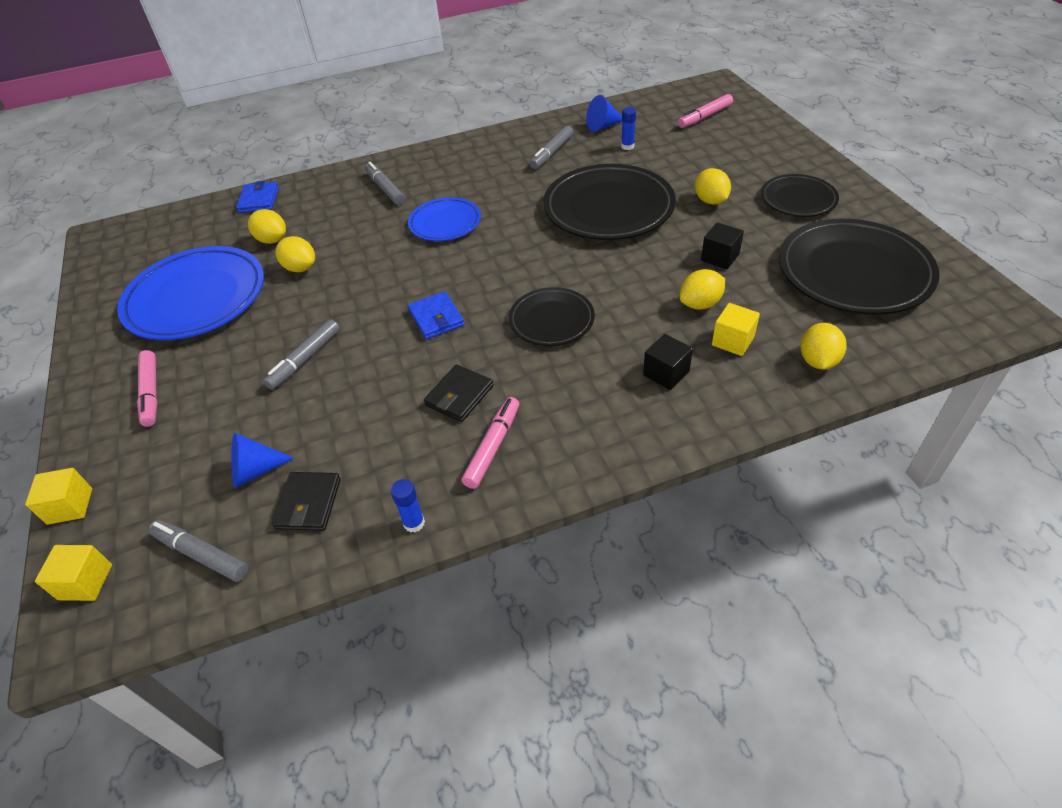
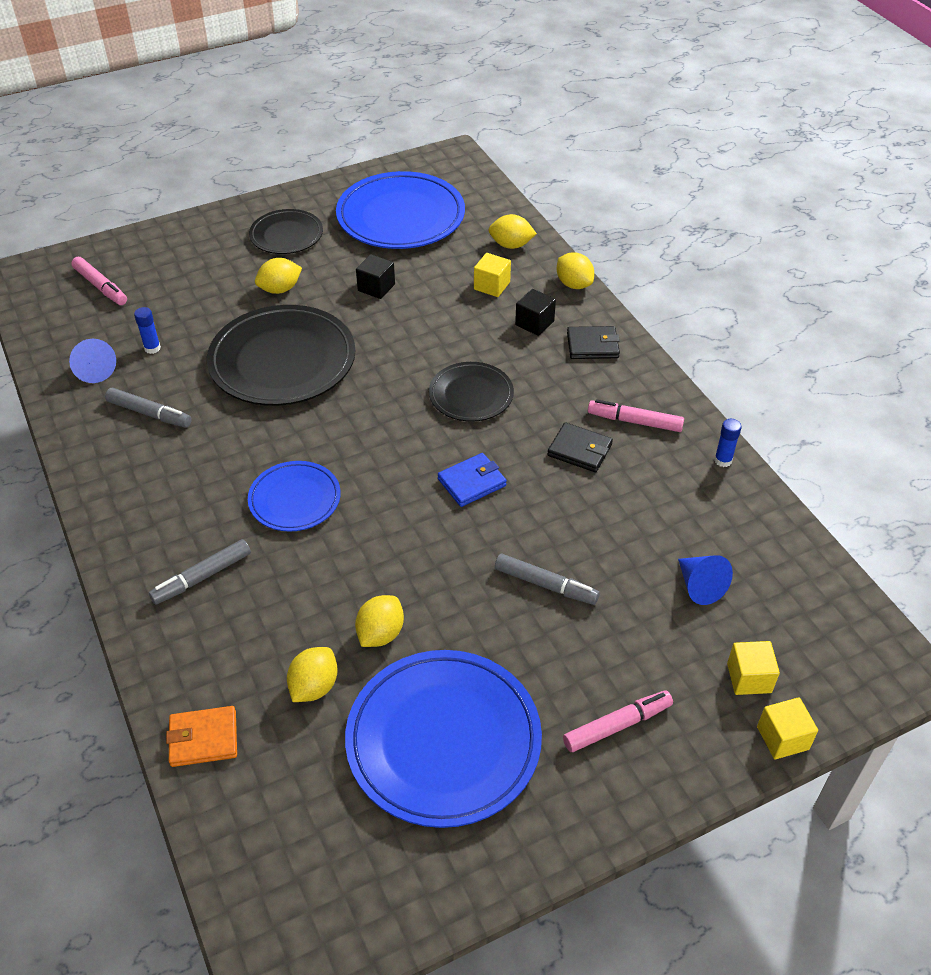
camera: 100 degrees left, 0 degrees up
(85, 582) = (852, 682): yellow cube -> yellow cube (749, 678)
(201, 554) = (796, 599): grey marker -> none
(259, 200) = (203, 739): blue wallet -> orange wallet
(308, 503) = (724, 535): black wallet -> black wallet (592, 345)
(700, 304) = (444, 301): yellow lemon -> yellow lemon (574, 284)
(853, 272) = (401, 217): black plate -> blue plate

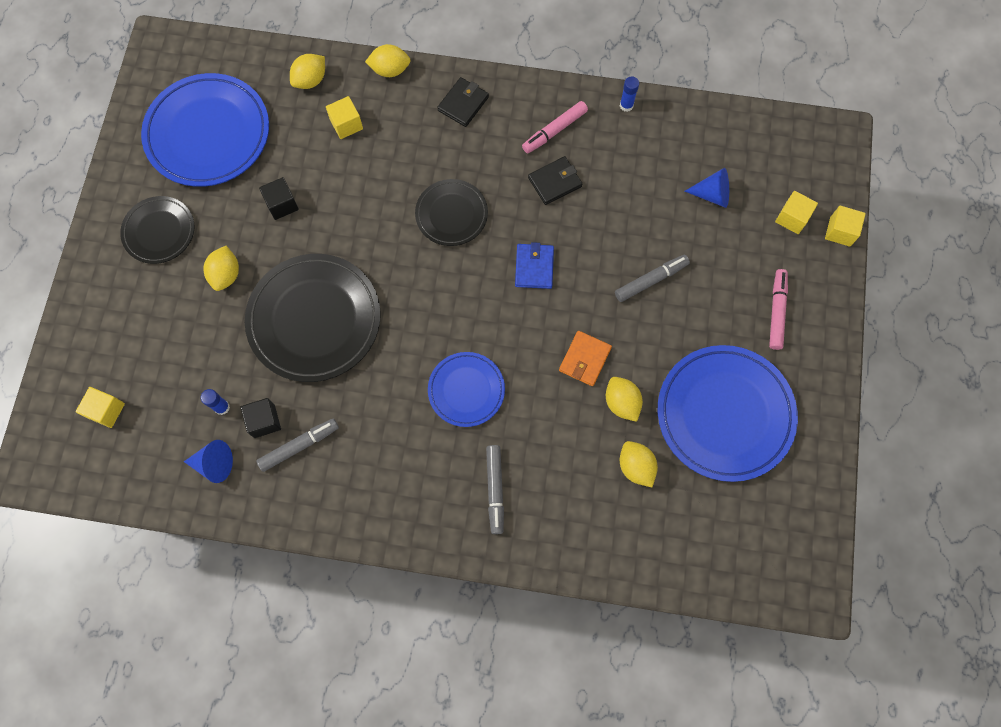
camera: 55 degrees left, 25 degrees up
(100, 286) = (106, 410): pink marker -> yellow cube
(203, 739) = (631, 555): orange wallet -> orange wallet (585, 359)
(534, 323) = (410, 124): black cube -> black cube (264, 421)

